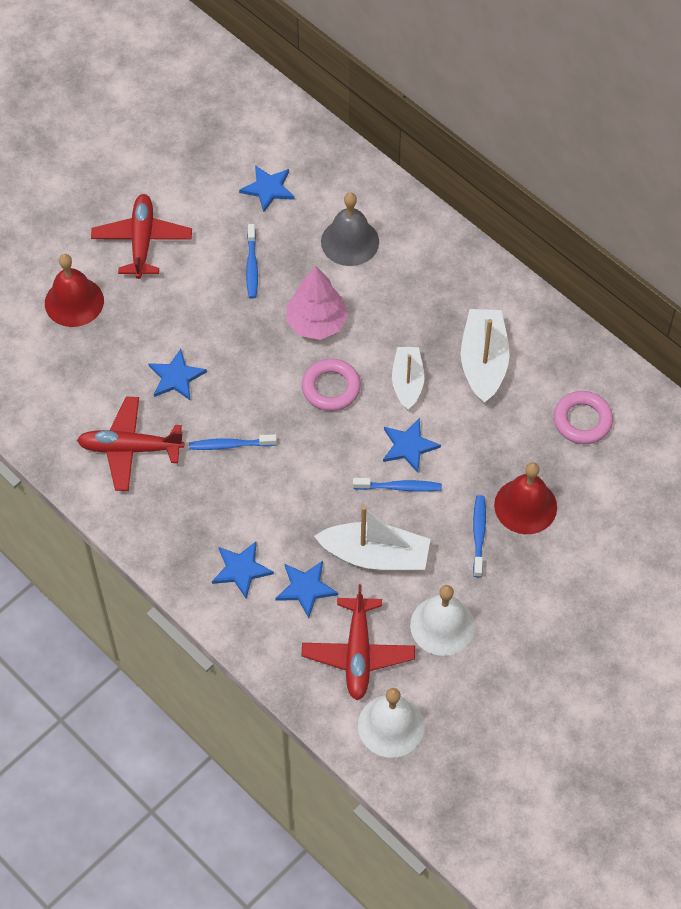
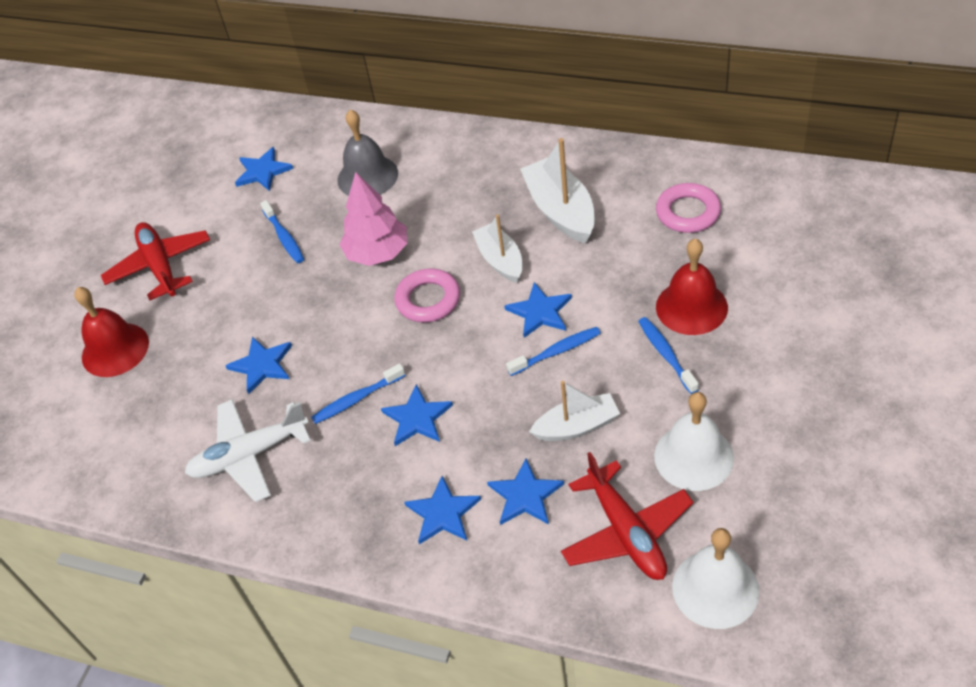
camera: 20 degrees left, 10 degrees down
(130, 448) = (249, 455): red plane -> white plane
(265, 485) = (417, 418): none -> blue star
(375, 556) = (577, 426): white boat -> white boat, size x0.67

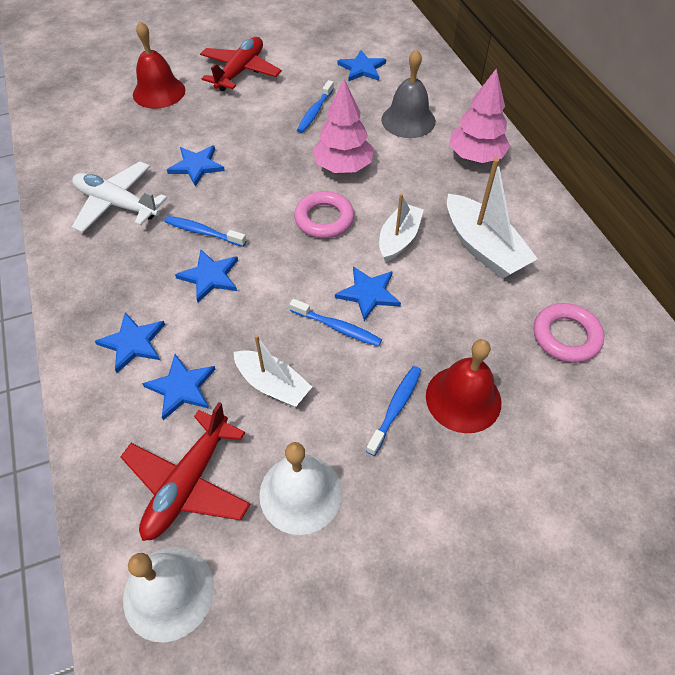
camera: 45 degrees right, 5 degrees up
(458, 157) = (475, 156): none -> pink tree
(561, 211) = (483, 248): white boat -> white boat turned 120 degrees clockwise

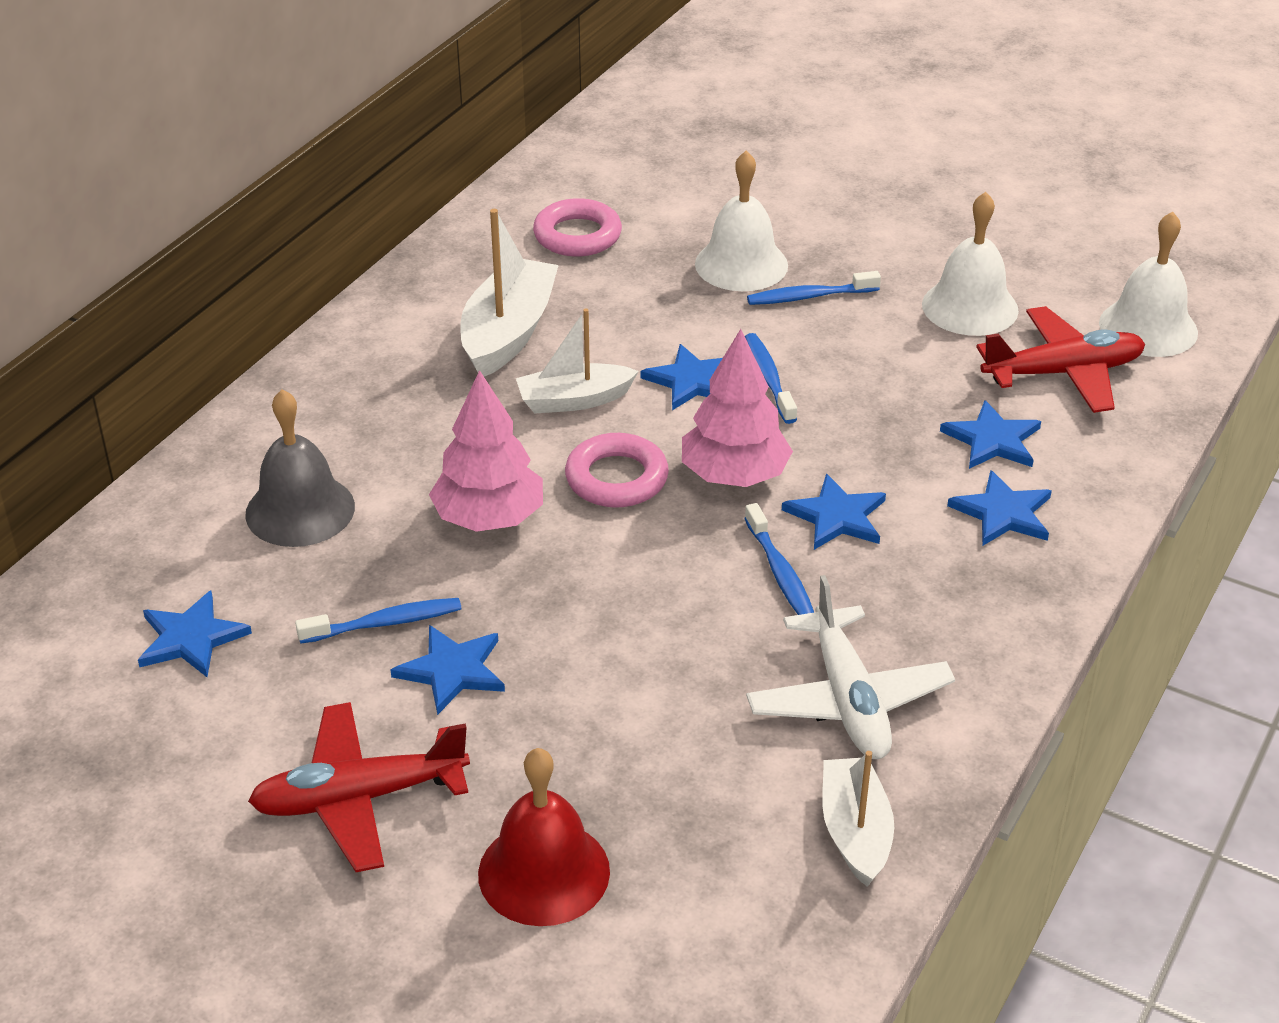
camera: 130 degrees left, 15 degrees down
(196, 166) = (668, 672): blue star -> blue star (452, 671)
(272, 385) = (897, 382): white boat -> white boat (855, 832)
(463, 398) = (741, 264): red bell -> white bell
(475, 156) = (324, 409): pink tree -> pink tree (734, 476)

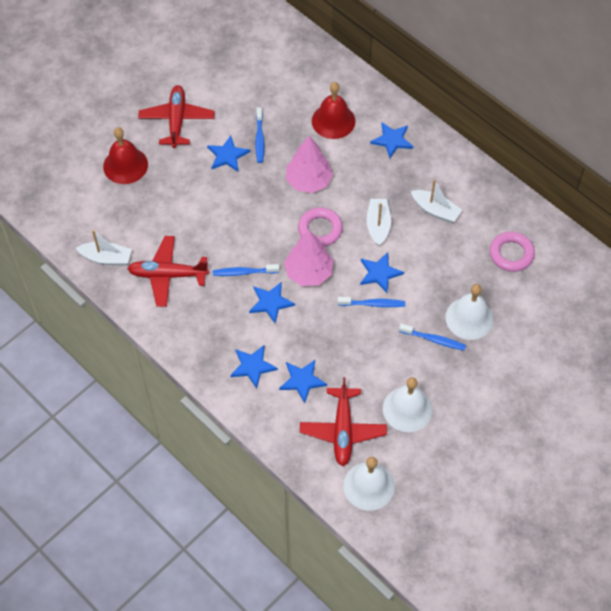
camera: 105 degrees right, 20 degrees up
(191, 638) = (271, 82): blue star -> blue star (392, 140)
(300, 510) = (333, 121): grey bell -> red bell
(508, 333) = (435, 210): white boat -> white boat, size x0.67
(809, 297) = (434, 340): blue toothbrush -> blue toothbrush turned 105 degrees clockwise
(848, 700) = (168, 275): white plane -> red plane

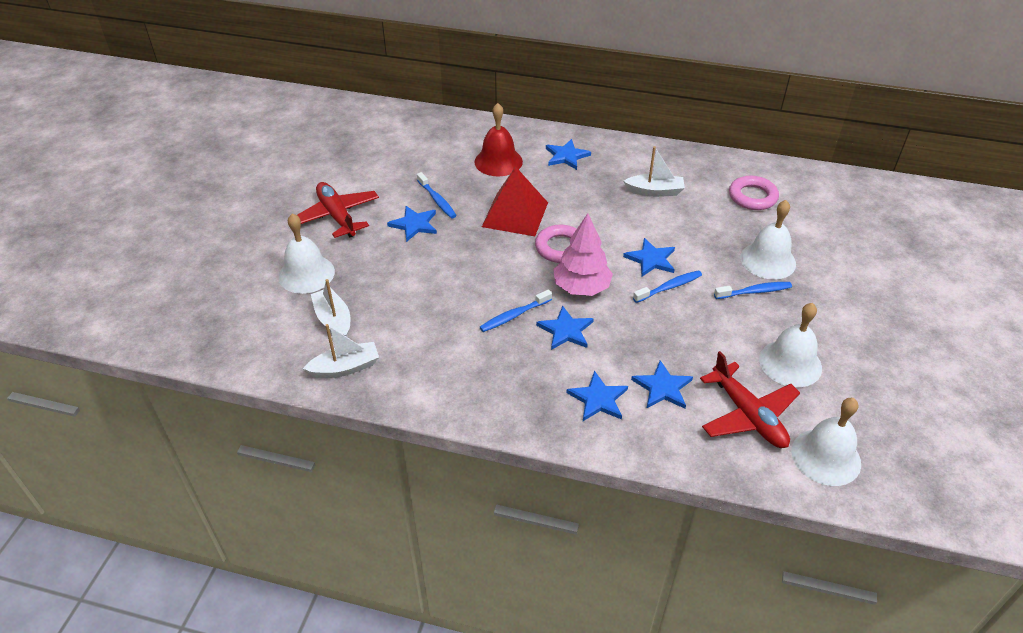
camera: 30 degrees left, 15 degrees down
(125, 165) = (306, 274): red bell -> white bell
(168, 275) = (431, 353): red plane -> none
(308, 181) = (515, 214): pink tree -> red pyramid
(378, 225) = (613, 223): white boat -> white boat (333, 320)

